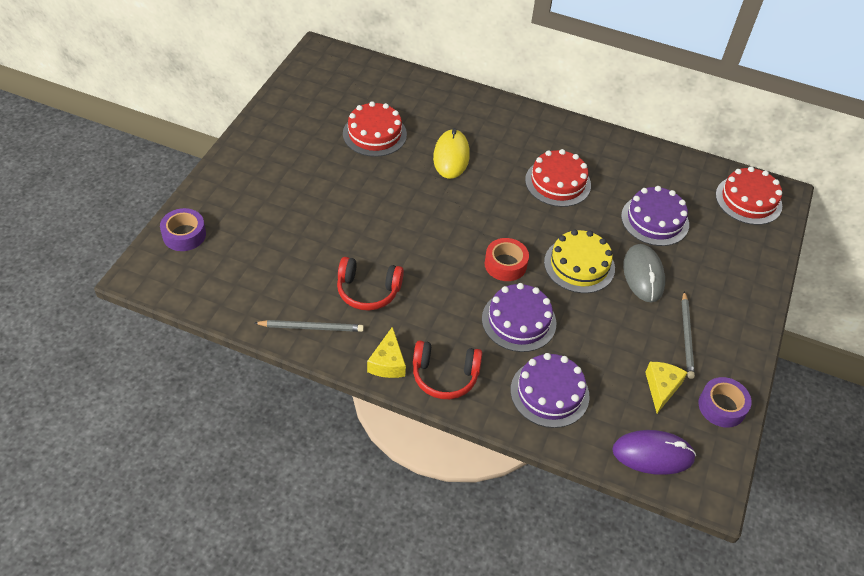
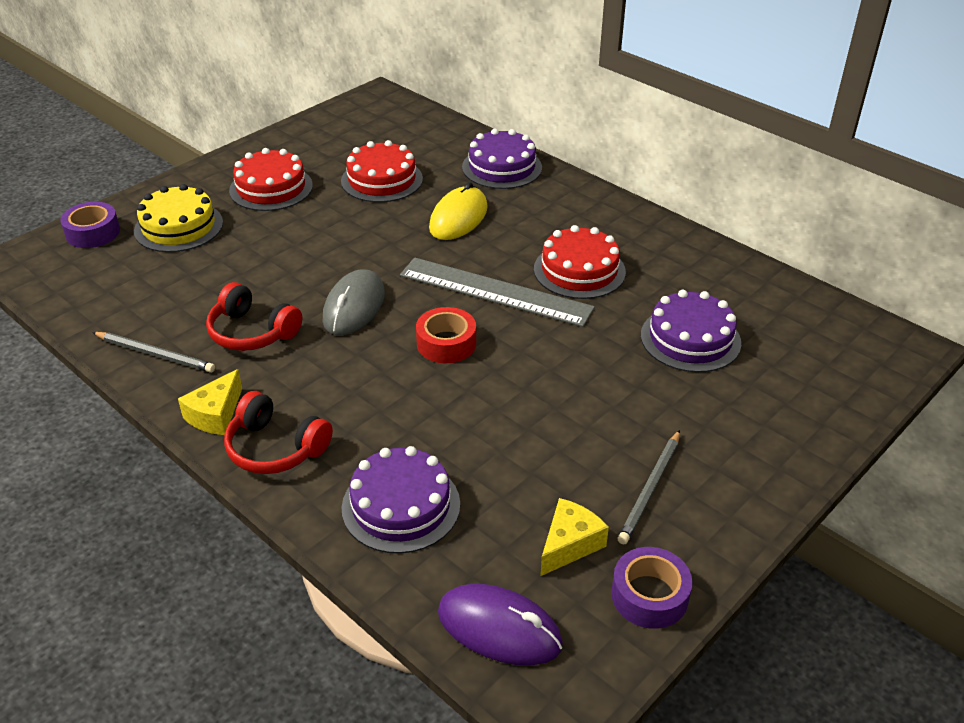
camera: 25 degrees right, 10 degrees down
(513, 214) = (495, 292): none -> grey ruler
(519, 321) = (419, 410): purple cake -> purple cake (502, 167)
(579, 265) = (547, 366): yellow cake -> yellow cake (178, 227)
(643, 275) = (632, 398): grey mouse -> grey mouse (354, 307)
(748, 200) = (850, 345): red cake -> red cake (271, 188)

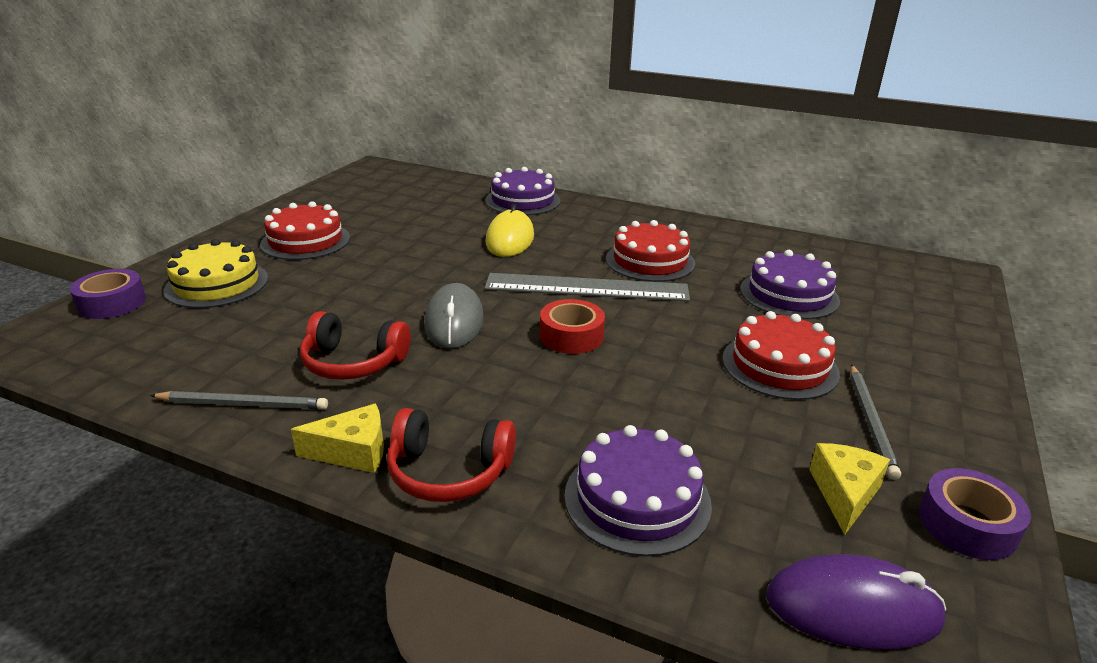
camera: 20 degrees left, 10 degrees down
(215, 415) = (353, 452): yellow cheese -> yellow cheese turned 105 degrees counterclockwise
(382, 180) = (416, 222): red cake -> red cake (779, 365)

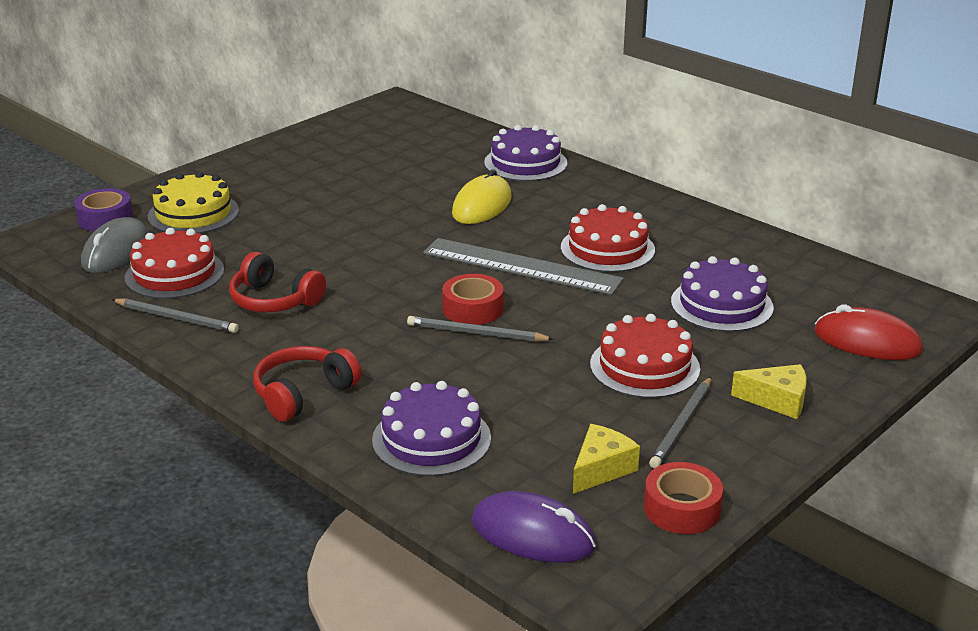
camera: 20 degrees right, 0 degrees up
(305, 241) = (287, 181): red cake -> red cake (174, 273)
(353, 452) = (241, 367): yellow cheese -> yellow cheese (777, 400)
(449, 471) = (303, 393): red headphones -> red headphones turned 105 degrees clockwise
(454, 321) = (377, 279): grey mouse -> grey mouse (116, 251)
(593, 361) = (476, 333): none -> grey pencil
(934, 307) = (867, 341): none -> red mouse
(967, 524) = (682, 508): purple tape -> red tape

